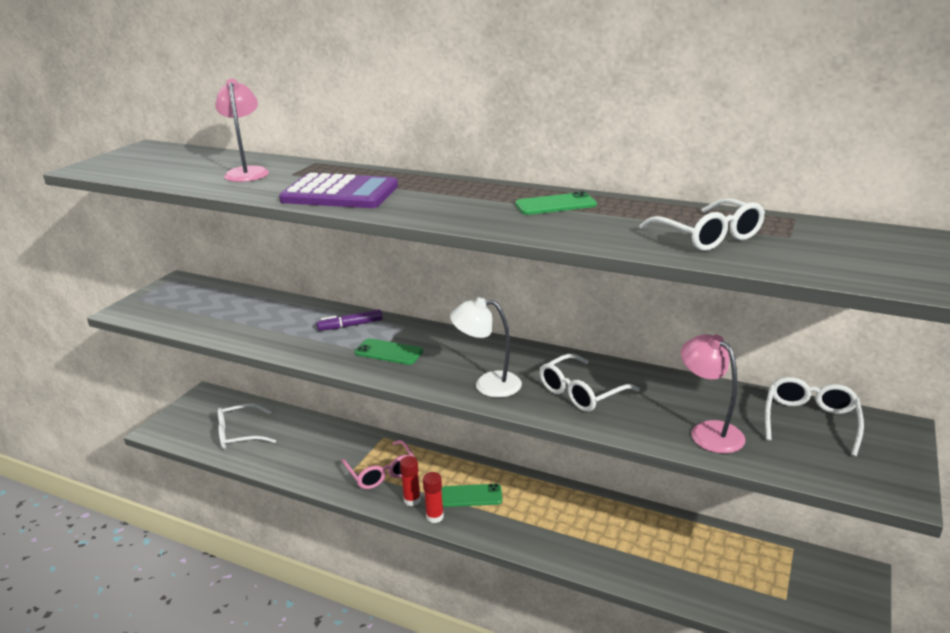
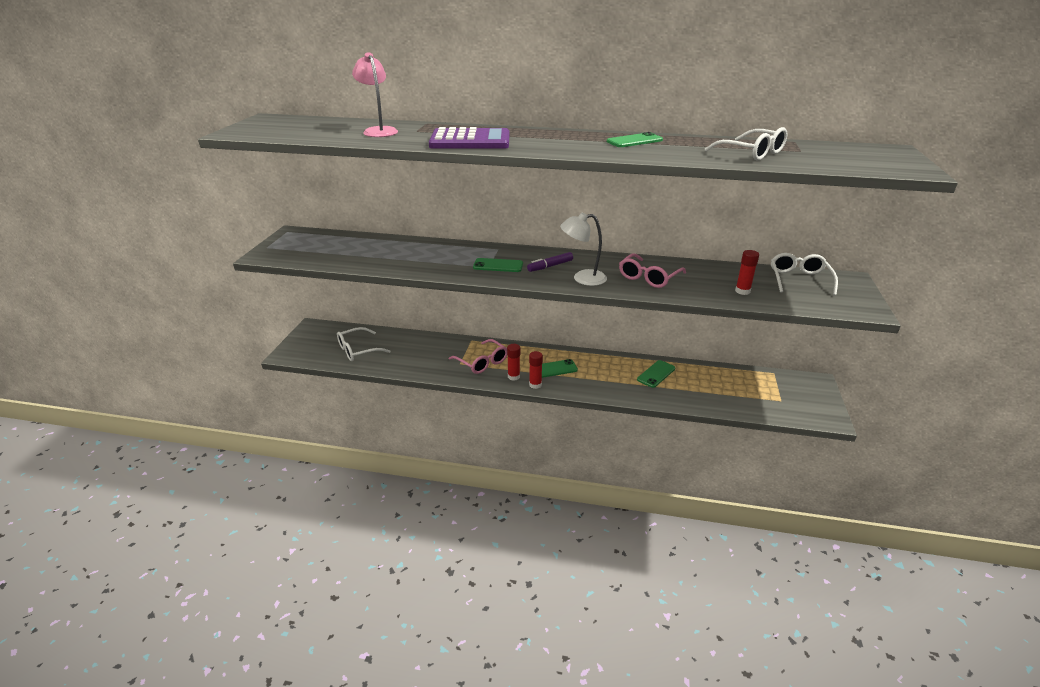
camera: 15 degrees left, 5 degrees up
(351, 325) = (457, 251): purple marker -> purple marker (550, 266)
(581, 392) = (648, 277): white glasses -> pink glasses
(610, 524) = (656, 374): none -> green phone
(708, 431) = (742, 291): pink lamp -> red glue stick

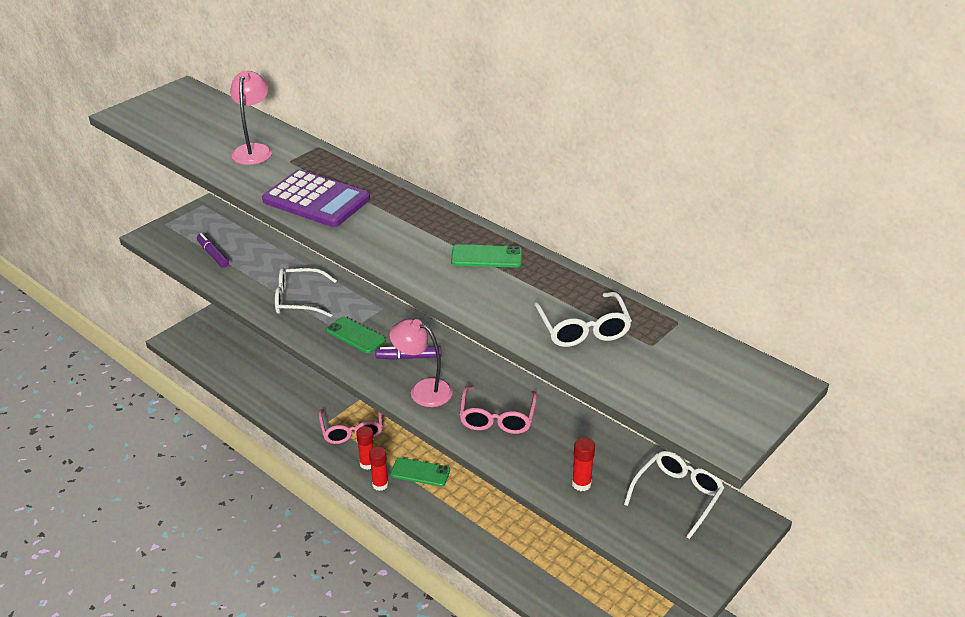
camera: 30 degrees right, 5 degrees up
(330, 253) = (213, 254): none -> purple marker
(358, 350) = (243, 361): white glasses -> white glasses (298, 300)
(582, 278) = (423, 390): white lamp -> pink lamp
(648, 277) = (497, 418): pink glasses -> pink glasses turned 60 degrees counterclockwise
(656, 374) = (529, 530): green phone -> none

